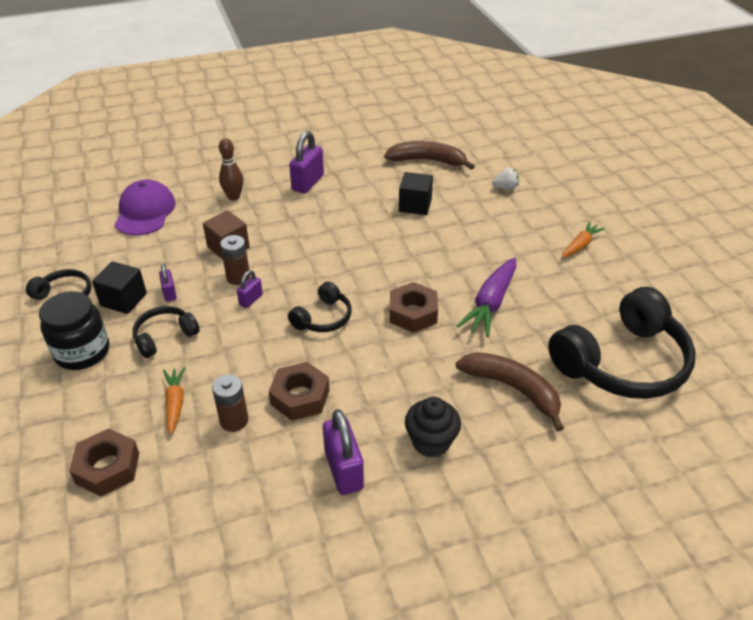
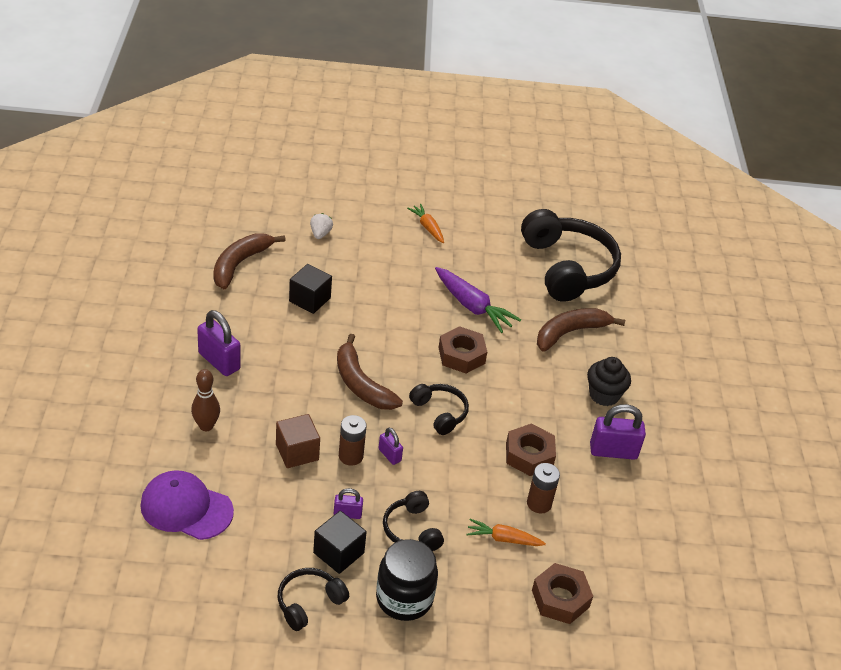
camera: 75 degrees left, 0 degrees up
(330, 260) = (361, 384): none -> brown banana

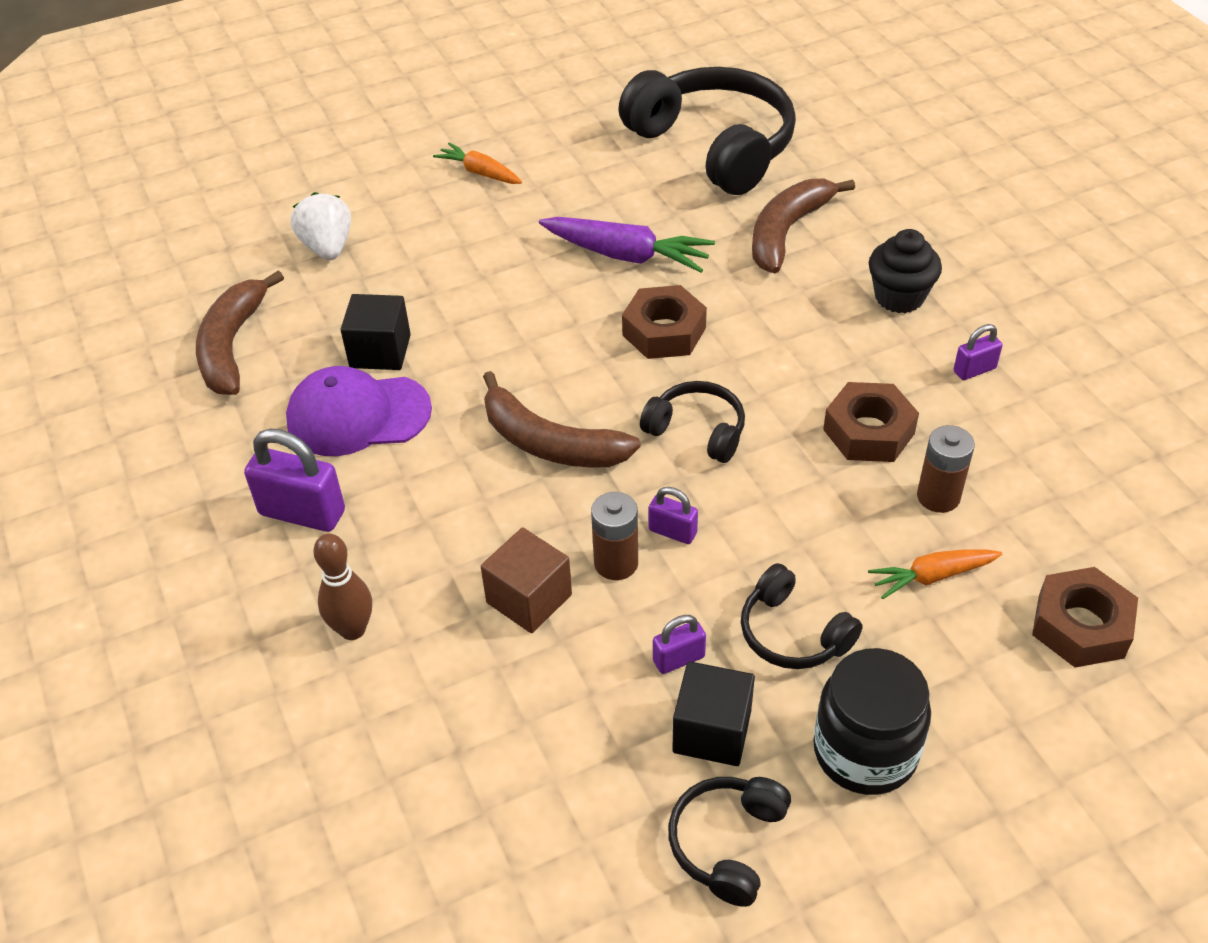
camera: 20 degrees left, 5 degrees up
(186, 508) = (414, 788): purple cap -> purple cap (358, 415)
(320, 234) = (327, 247): white strawberry -> white strawberry, size x1.52
(613, 451) = (974, 370): purple padlock -> purple padlock, size x0.54

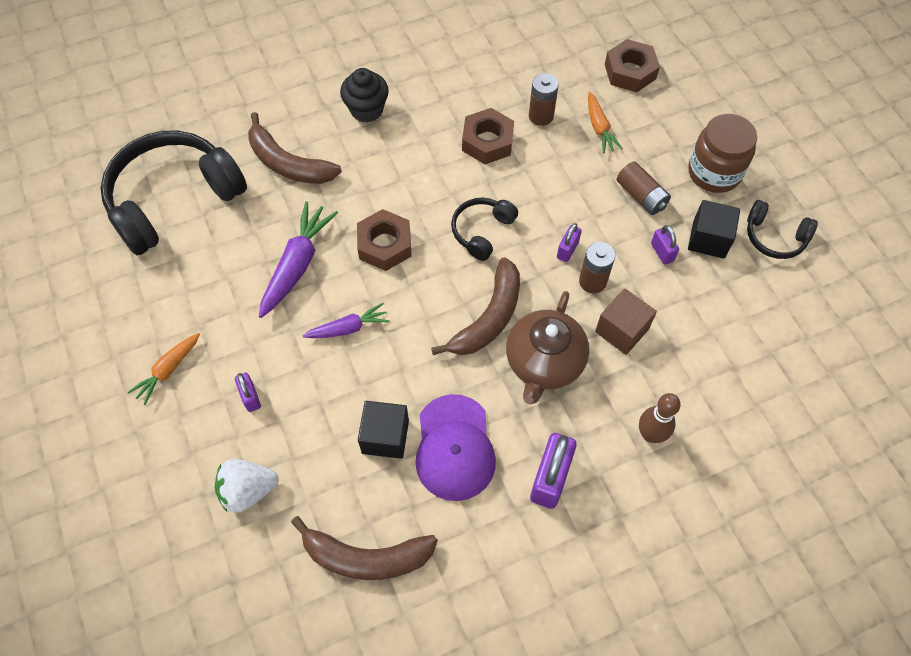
camera: 90 degrees left, 15 degrees up
(476, 504) = (544, 363): none -> brown teapot
(533, 307) = (348, 328): none -> purple carrot
(792, 633) = (641, 196): black headphones -> brown battery
(865, 751) = (714, 172): black jar -> brown jar
(974, 370) = (438, 83): purple padlock -> purple padlock (250, 397)

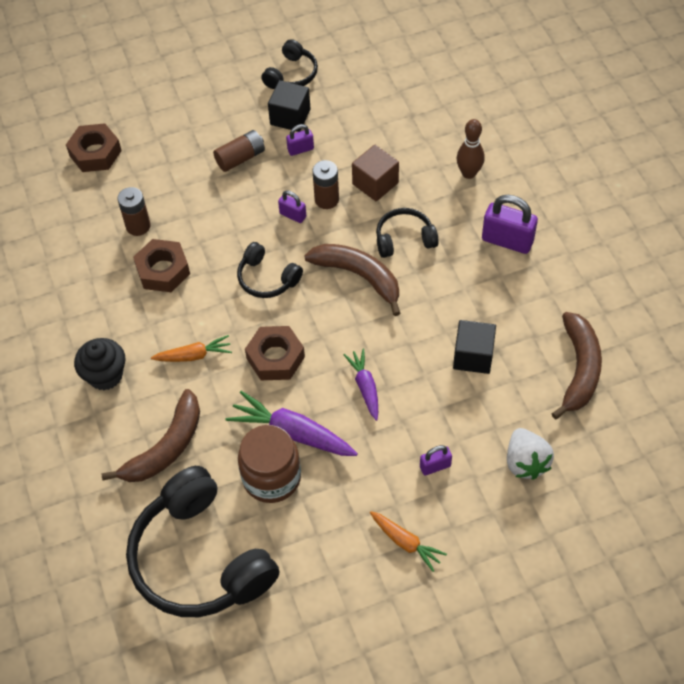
camera: 85 degrees left, 5 degrees down
(454, 448) = (482, 305): purple cap -> none
(544, 363) = (404, 239): brown teapot -> black headphones
(599, 127) = (159, 182): orange carrot -> orange carrot (194, 355)
(714, 172) = (221, 105): brown jar -> brown jar (271, 477)

